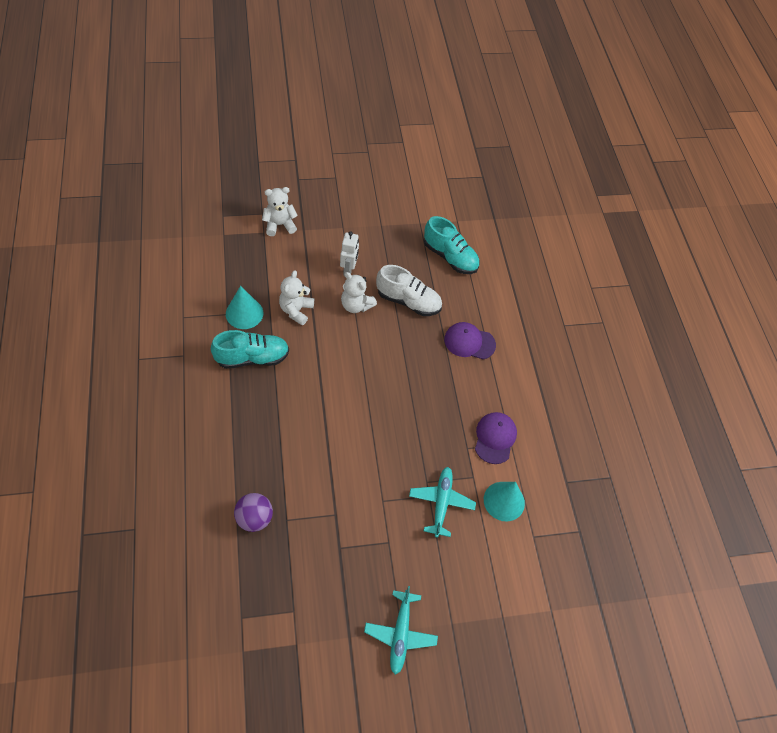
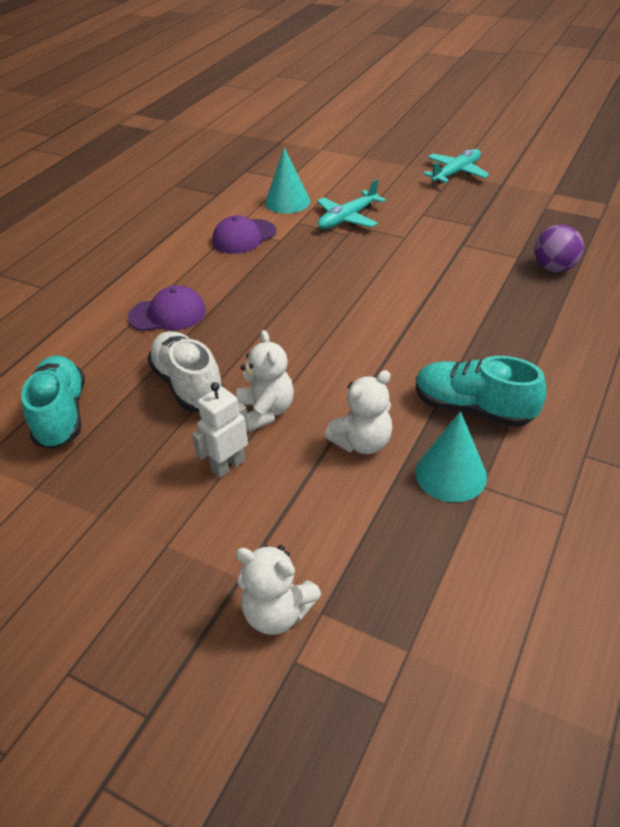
camera: 135 degrees left, 15 degrees down
(469, 342) = (168, 314): purple cap -> purple cap turned 60 degrees counterclockwise

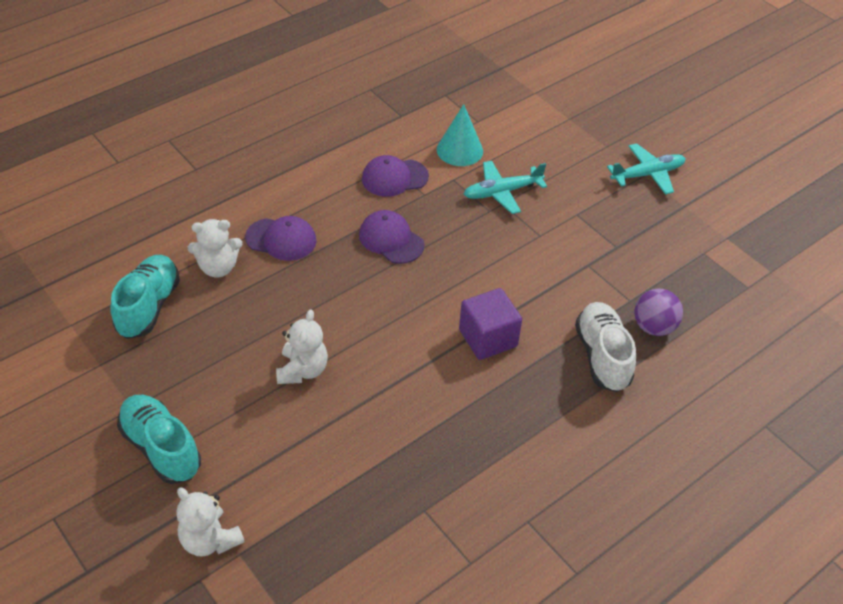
camera: 20 degrees right, 5 degrees up
(188, 385) = (257, 319): white shoe -> white shoe (602, 356)
(228, 466) = (245, 407): white robot -> none
(275, 281) = (391, 240): none -> purple cap
(362, 442) = (358, 431): white teddy bear -> white teddy bear (218, 267)
(423, 323) = (488, 338): none -> purple cube
(451, 474) = (407, 489): turquoise cone -> none
(473, 408) = (468, 439): turquoise shoe -> turquoise shoe (161, 448)

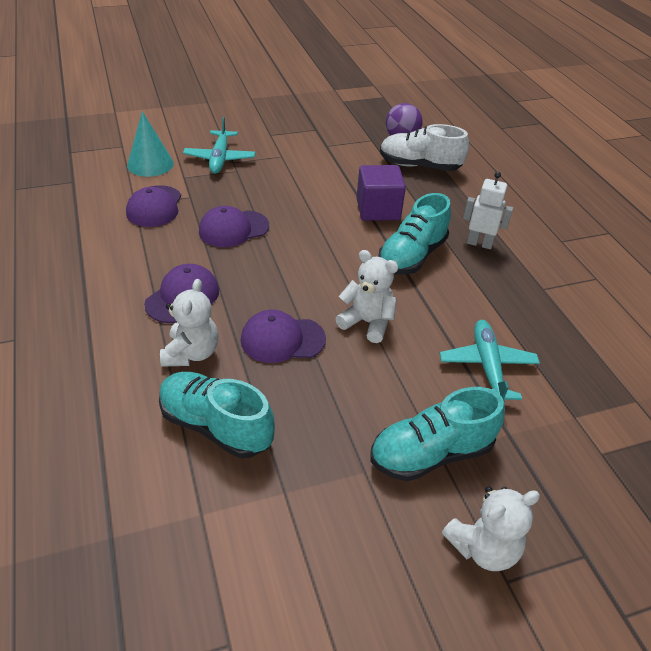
camera: 70 degrees left, 5 degrees down
(210, 540) = (556, 435): white teddy bear -> white teddy bear (483, 548)
(256, 318) = (282, 339): none -> purple cap
(420, 383) = (412, 256): none -> turquoise shoe
(476, 439) = (479, 243): none -> white robot
(647, 174) = (251, 96): turquoise plane -> turquoise plane (487, 366)

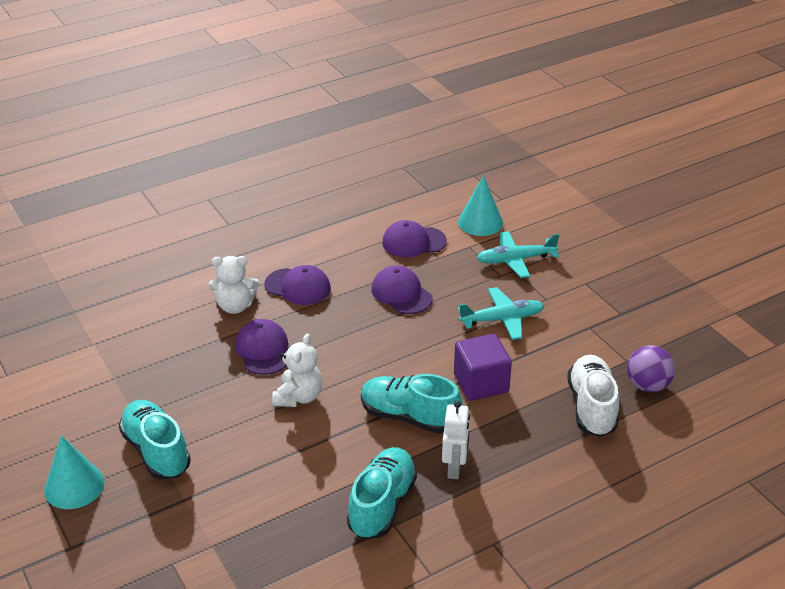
camera: 80 degrees right, 5 degrees down
(215, 426) = (166, 334): turquoise shoe -> turquoise shoe (382, 504)
(483, 548) = (74, 486): white teddy bear -> turquoise cone
(487, 366) = (262, 482): turquoise plane -> turquoise plane (502, 319)

